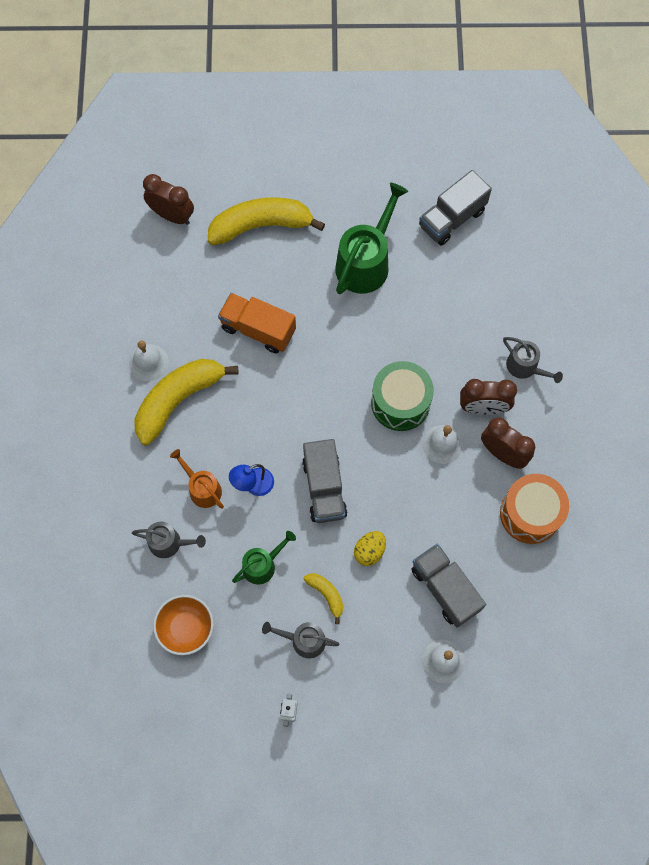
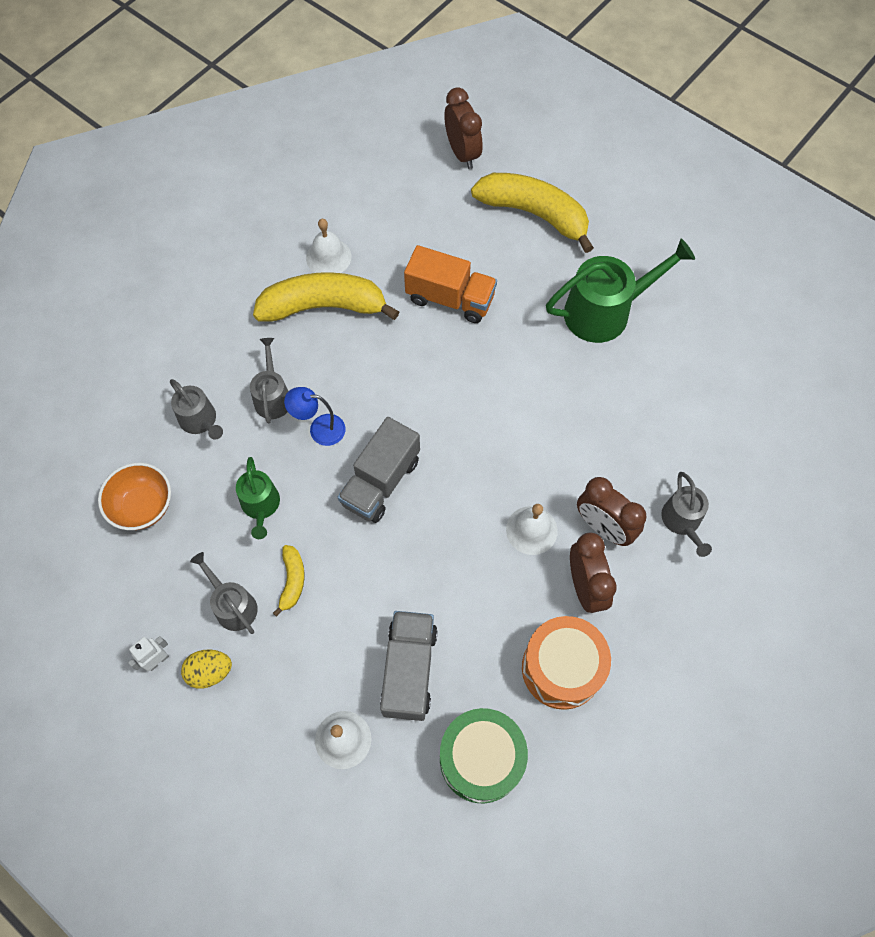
camera: 40 degrees right, 5 degrees down
(202, 488) = (272, 397): orange watering can -> grey watering can
(258, 329) = (450, 298): orange truck -> orange truck turned 135 degrees clockwise
(262, 565) = (261, 505): green watering can -> green watering can turned 75 degrees clockwise
(369, 551) = (369, 573): yellow egg -> yellow egg (210, 672)
(400, 403) = (524, 460): green drum -> green drum (481, 759)
(452, 218) = (727, 331): grey truck -> none

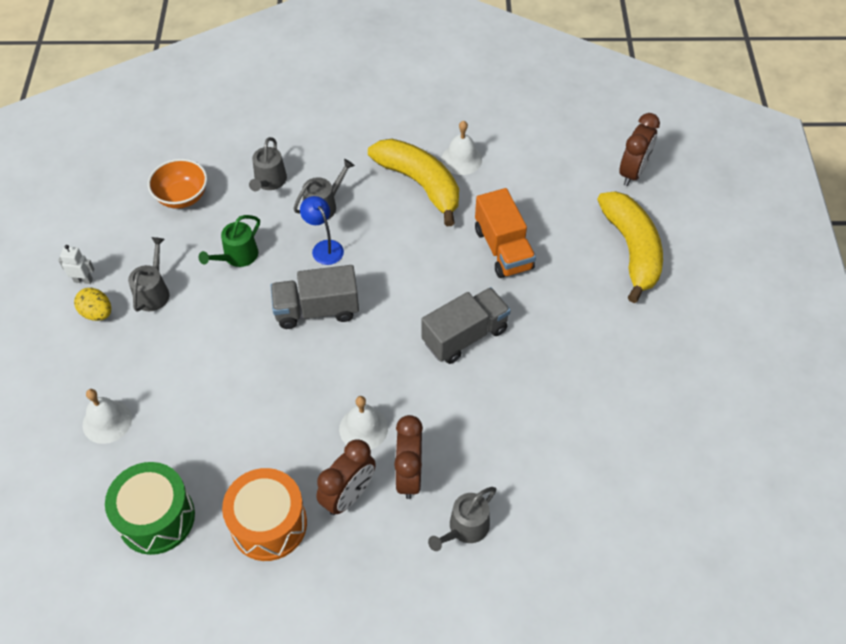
camera: 50 degrees right, 10 degrees down
(292, 581) = (198, 312): yellow banana -> none
(409, 670) = (188, 426): grey truck -> grey truck (465, 336)
(604, 312) = (596, 351): green watering can -> none

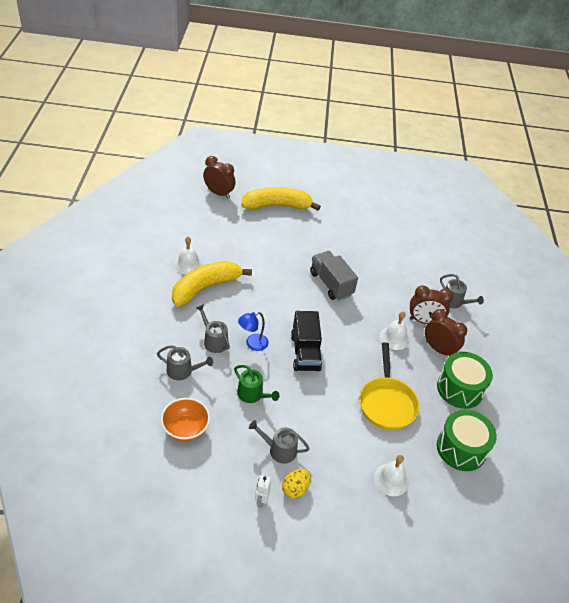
camera: 90 degrees left, 10 degrees down
(234, 417) = (387, 403): none -> yellow pan
(268, 524) = (460, 389): orange drum -> green drum
(317, 310) = (305, 352): grey truck -> black truck
(503, 249) = (268, 257): orange truck -> none

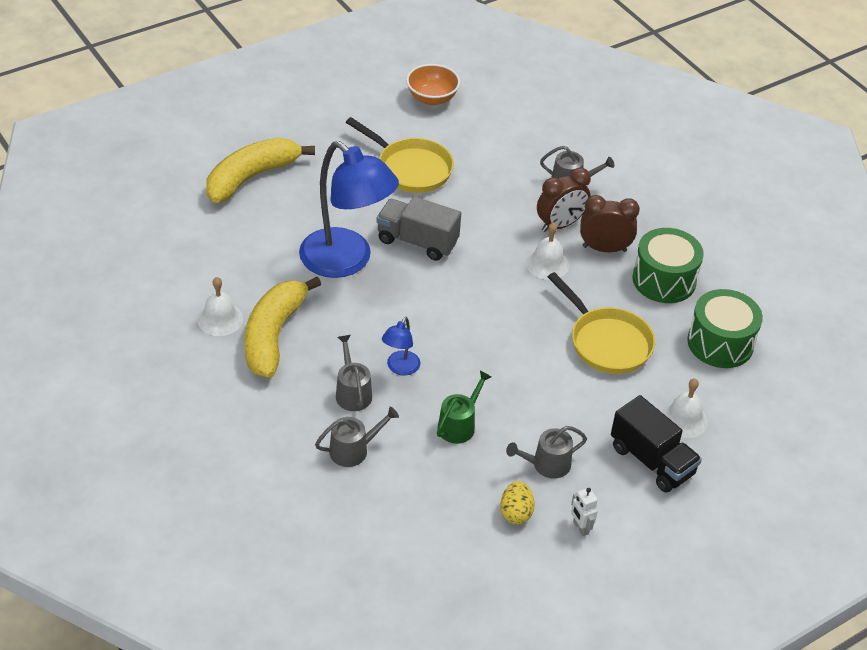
camera: 35 degrees left, 0 degrees up
(185, 429) = (425, 510): orange bowl -> orange bowl (432, 98)
(214, 341) = (352, 393): grey watering can -> grey watering can turned 60 degrees clockwise
(219, 193) = (157, 202): brown clock -> none
(252, 394) = (459, 425): green watering can -> green watering can turned 60 degrees counterclockwise
(282, 273) = (346, 261): none -> blue lamp
(295, 489) = (602, 493): yellow egg -> yellow egg (516, 513)
(305, 352) = (468, 341): black truck -> black truck (651, 460)
(366, 245) = (410, 168): none -> yellow pan

